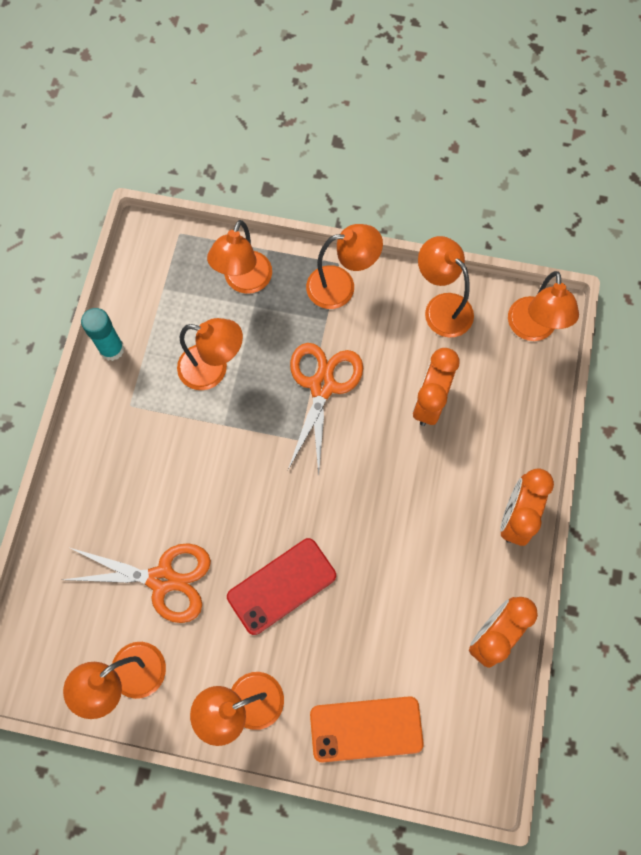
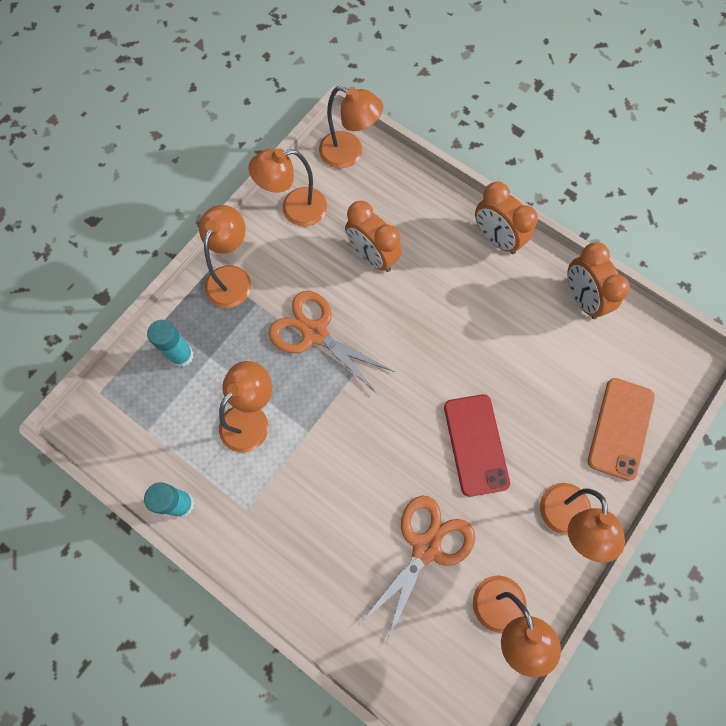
camera: 65 degrees left, 0 degrees up
(244, 282) = (181, 355): orange lamp -> turquoise glue stick

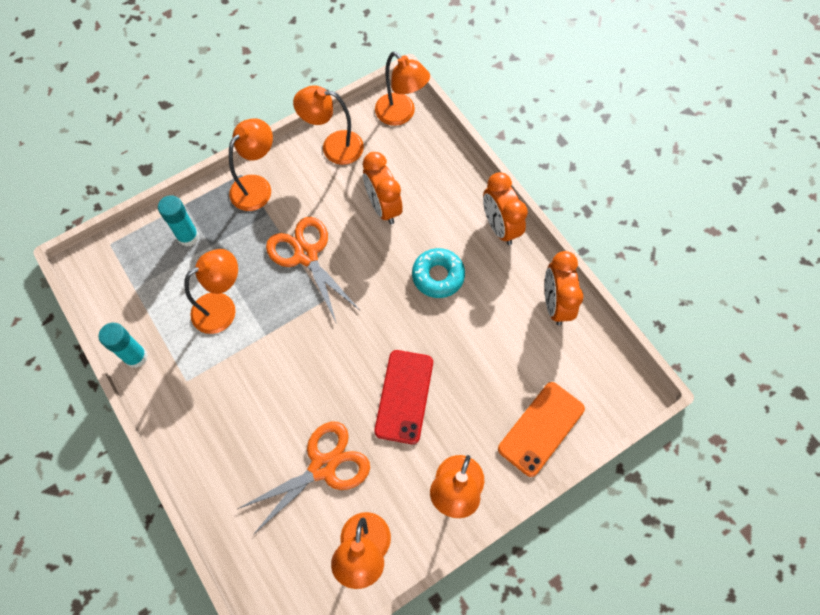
camera: 20 degrees right, 5 degrees down
(457, 309) = (438, 276): none -> turquoise donut

